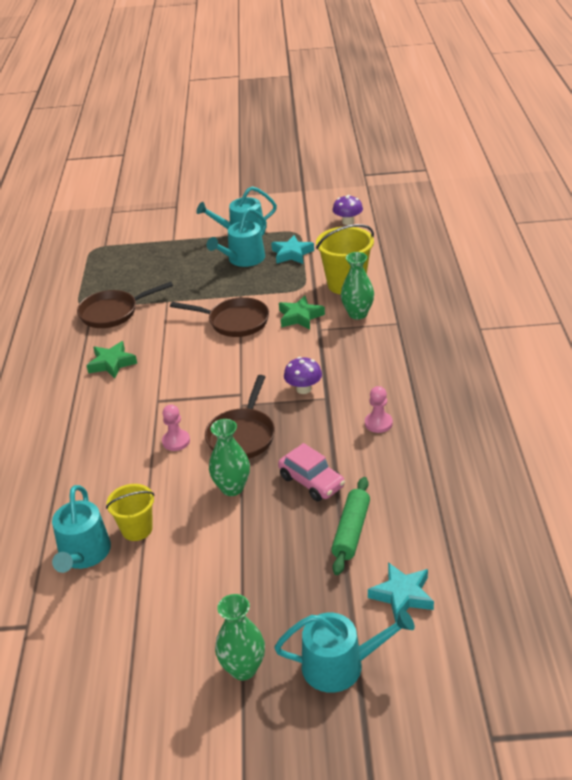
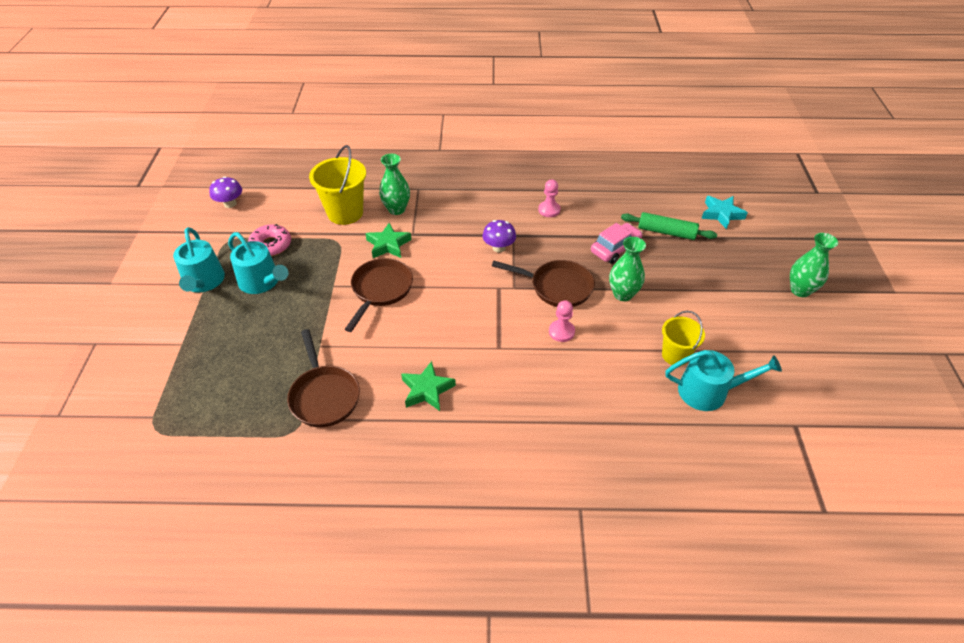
camera: 90 degrees left, 10 degrees up
(292, 254) = (271, 245): turquoise star -> pink donut
(340, 665) = (784, 245): turquoise watering can -> none

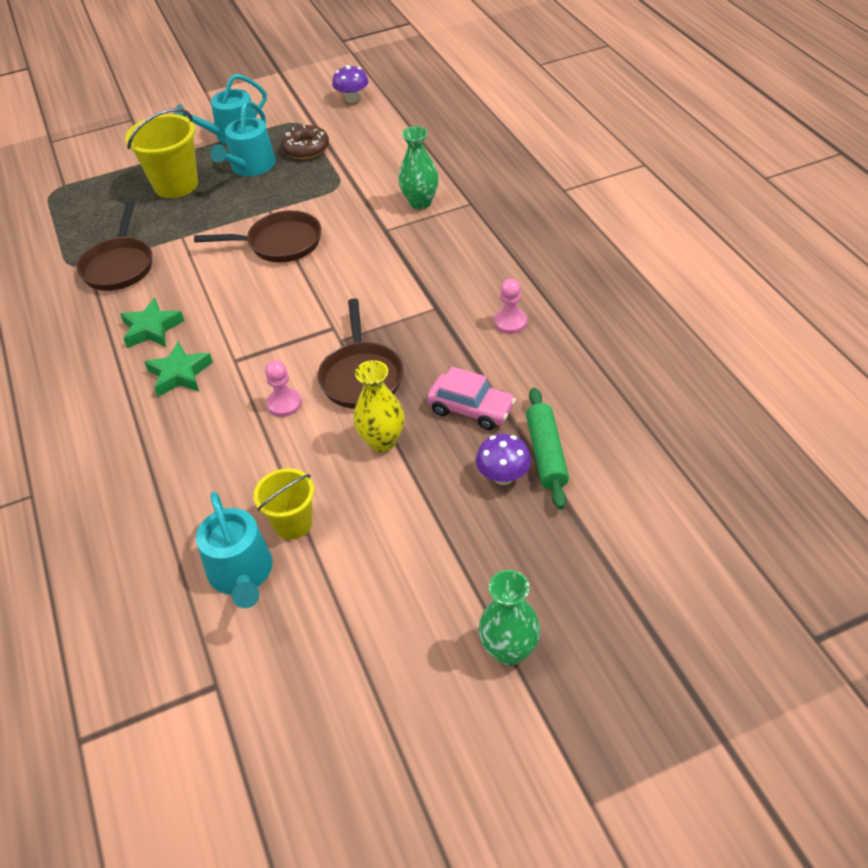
camera: 70 degrees right, 0 degrees up
(271, 245) = (306, 148): pink donut -> brown donut
(324, 396) = (119, 266): brown pan -> brown pan turned 45 degrees counterclockwise
(345, 213) = (389, 171): yellow bucket -> yellow bucket (176, 185)
(388, 245) = (355, 220): green star -> green star (180, 374)
(499, 247) = (404, 304): purple mushroom -> purple mushroom (503, 476)
(623, 294) = (382, 441): green vase -> yellow vase
(721, 214) = (640, 510): turquoise star -> none

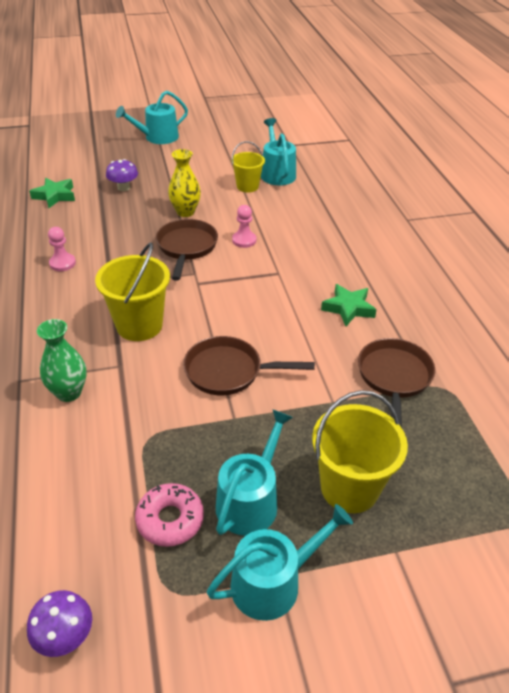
camera: 175 degrees left, 5 degrees down
(180, 374) = (320, 270): green star -> green star (55, 196)
(306, 148) = (170, 520): brown donut -> pink donut
(382, 268) = (139, 325): none -> yellow bucket
(471, 409) = (123, 218): pink car -> none
(509, 650) = (157, 137): green vase -> turquoise watering can
(546, 454) = (93, 193): green rolling pin -> none

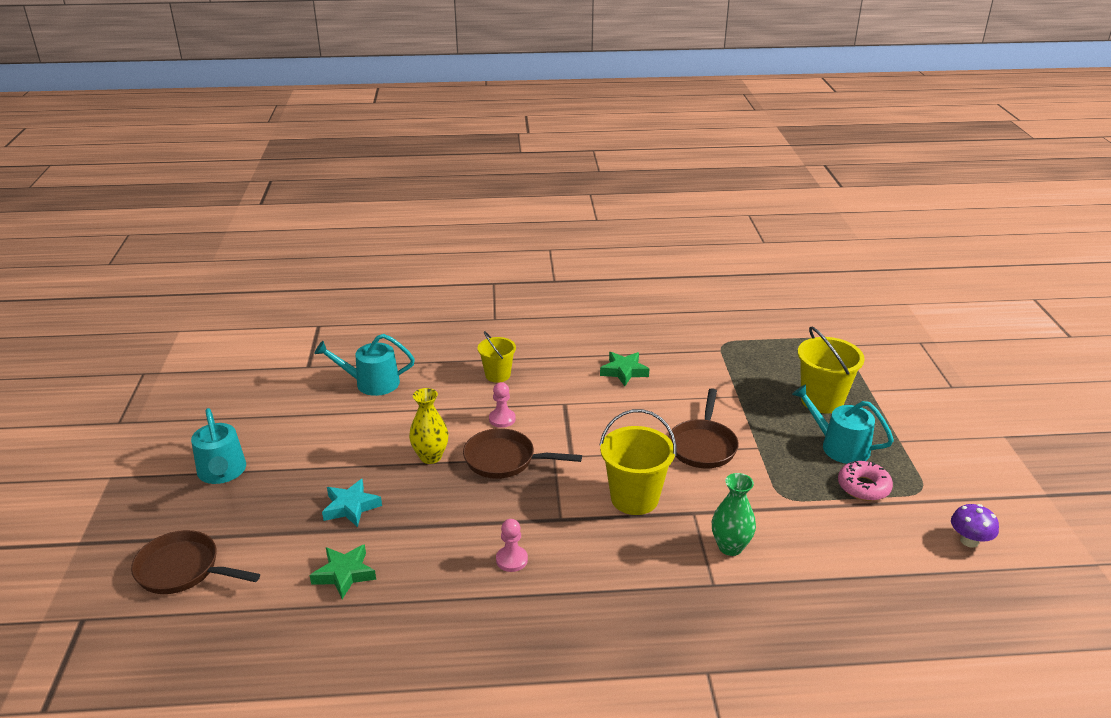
camera: 80 degrees left, 10 degrees down
(123, 188) = (351, 507): purple mushroom -> turquoise star
(247, 186) = (392, 407): yellow bucket -> yellow bucket (497, 375)
(273, 582) = (904, 443): turquoise watering can -> none
(394, 378) = (711, 363): brown pan -> brown pan (183, 569)

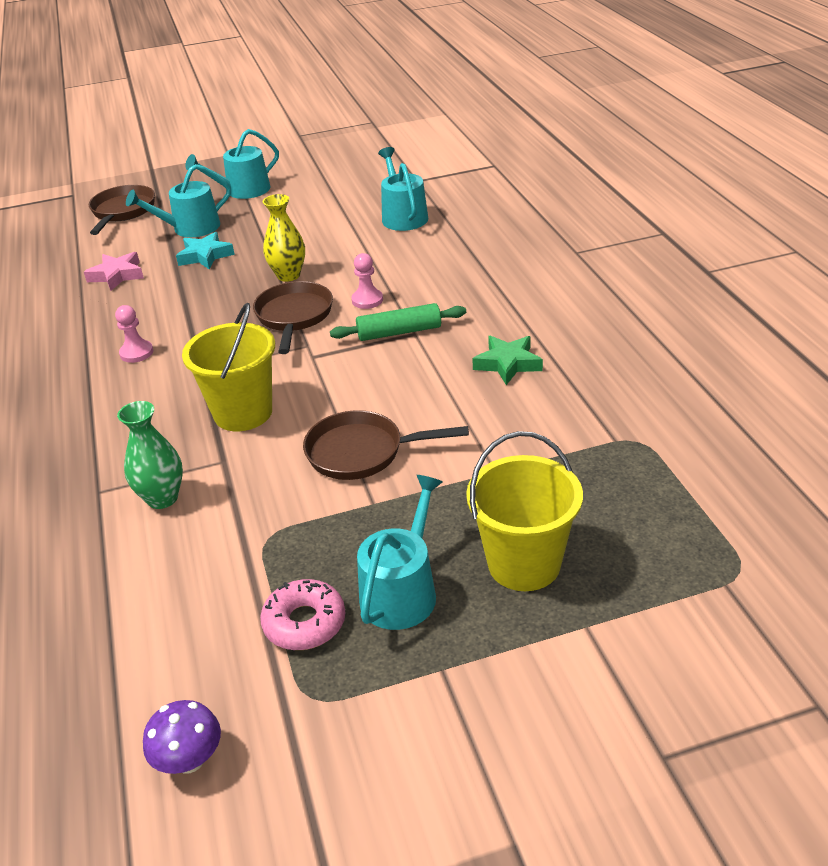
camera: 80 degrees right, 5 degrees up
(278, 515) = (190, 228): none -> turquoise watering can
(344, 574) = (117, 275): green star -> pink star
(497, 375) = (453, 279): yellow bucket -> none
(559, 410) = (399, 332): none -> green rolling pin

